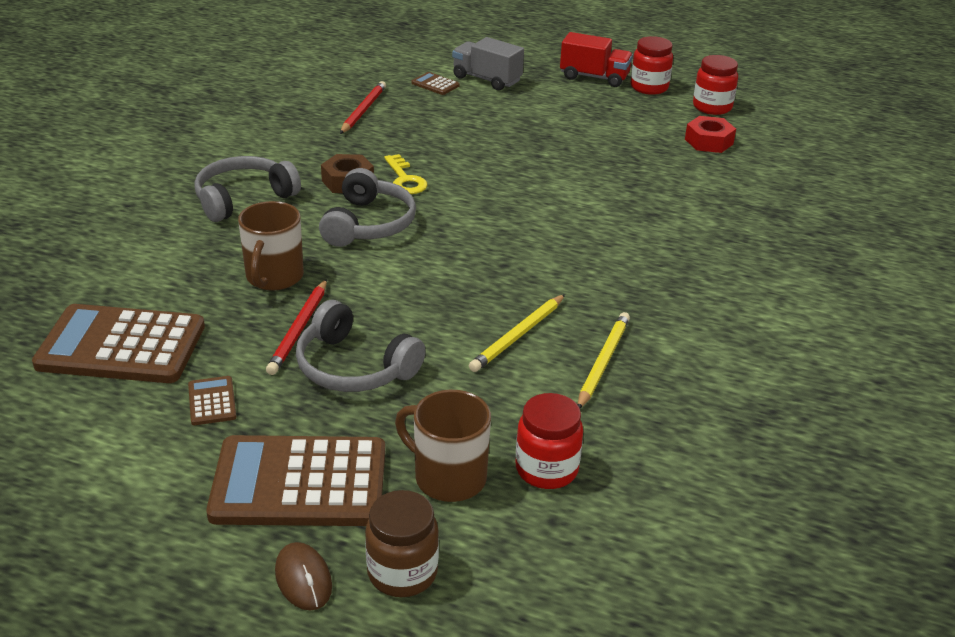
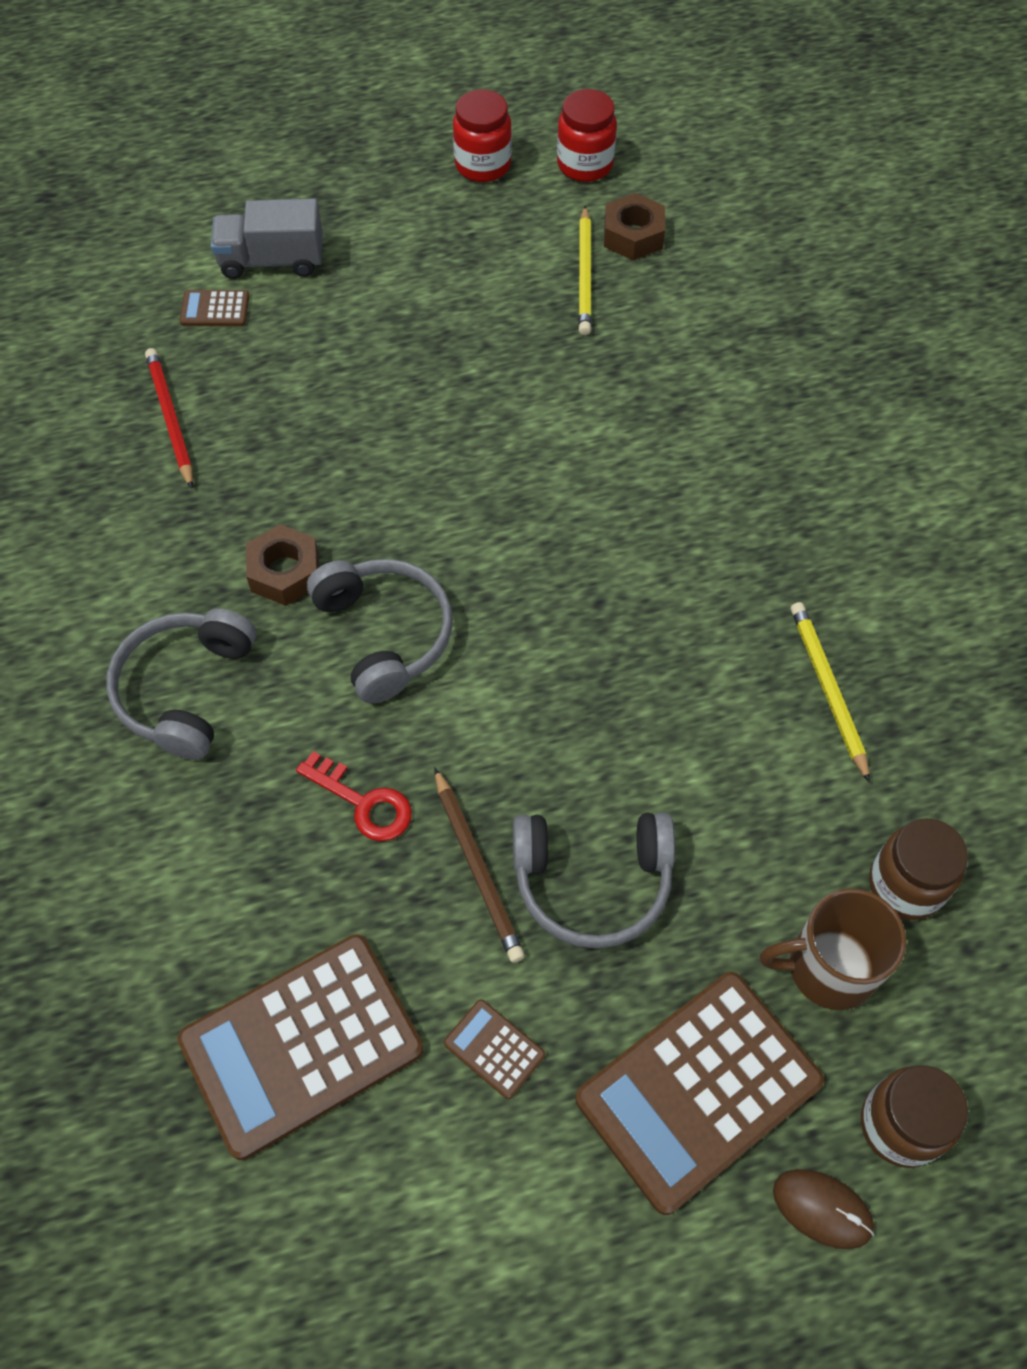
camera: 35 degrees left, 25 degrees up
(274, 277) = (363, 802): brown mug -> red key
(299, 329) = (477, 867): red pencil -> brown pencil
(405, 179) = (351, 523): yellow key -> none
(518, 335) = (713, 708): yellow pencil -> yellow pencil (584, 274)
(546, 469) = (905, 885): red jar -> brown jar
(594, 77) = (401, 181): red truck -> none
(708, 141) = (633, 235): red nut -> brown nut

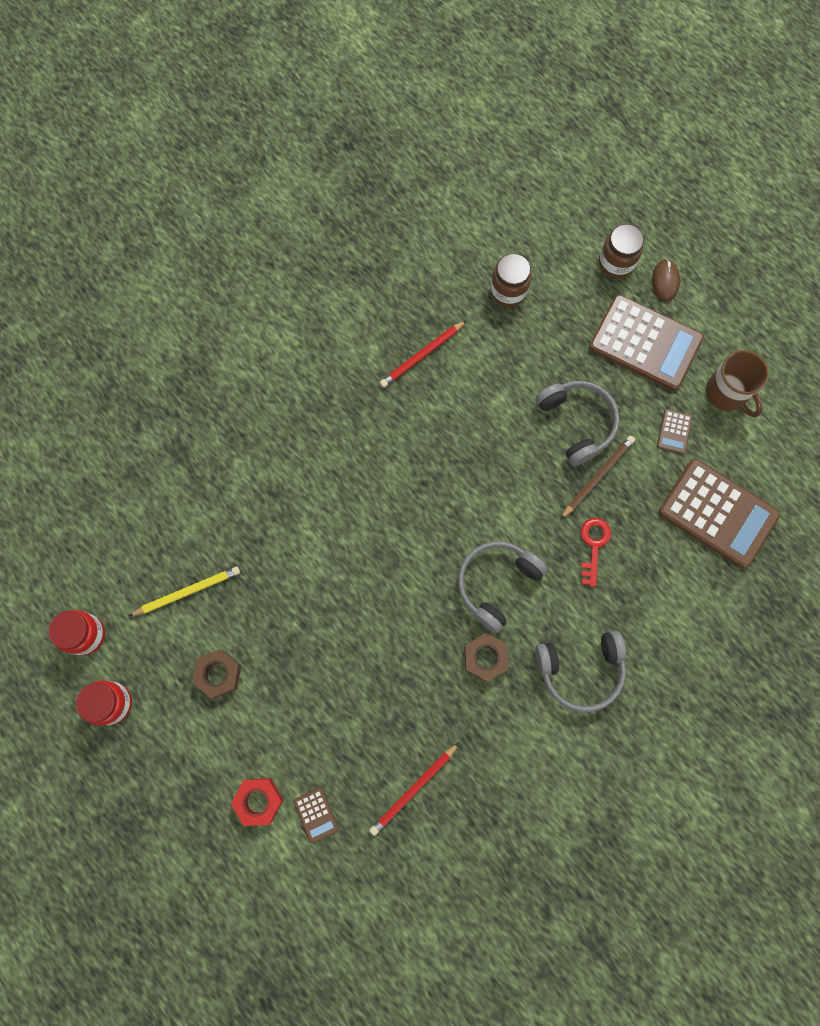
camera: 115 degrees left, 15 degrees up
(272, 260) = (258, 800): grey truck -> red nut
(633, 235) = (140, 576): brown nut -> brown nut (218, 674)
(828, 690) = (422, 355): yellow pencil -> red pencil
(829, 967) = (564, 310): brown mug -> brown mug (727, 393)

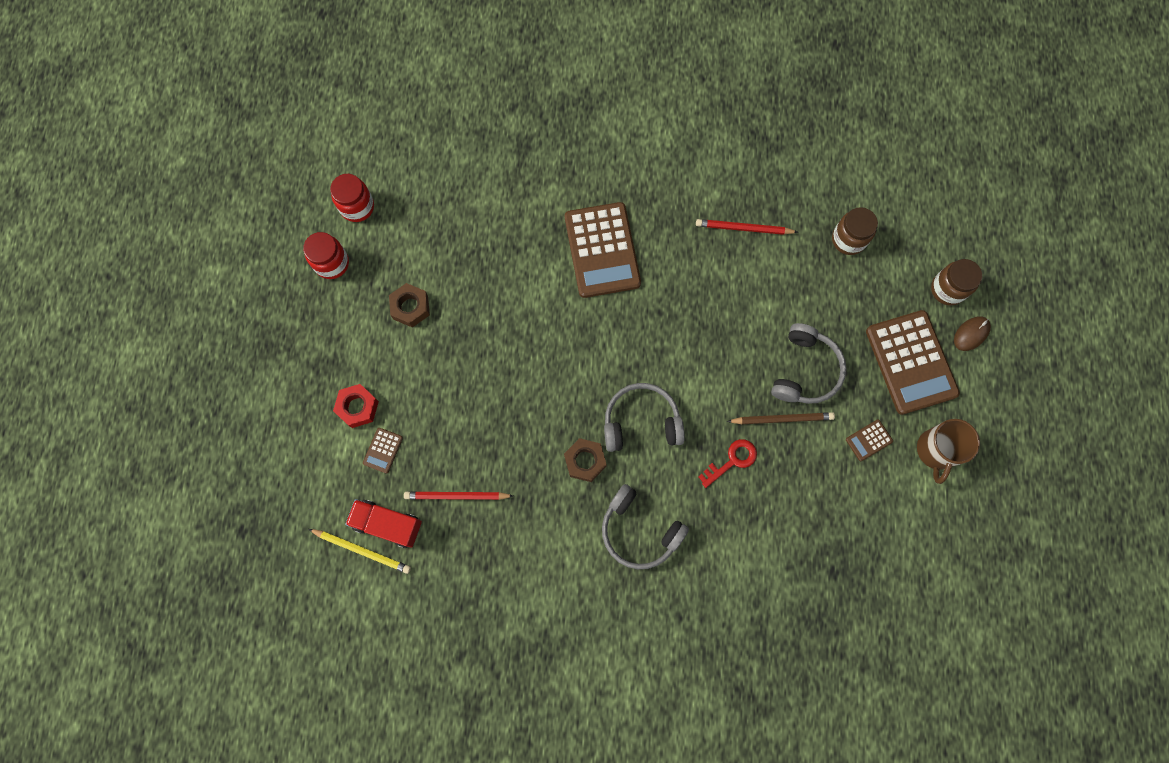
camera: 45 degrees right, 0 degrees up
(187, 592) = (442, 239): yellow pencil -> yellow pencil (362, 550)
(381, 870) = (387, 524): none -> red truck
(717, 513) = (842, 523): brown calculator -> brown calculator (602, 250)

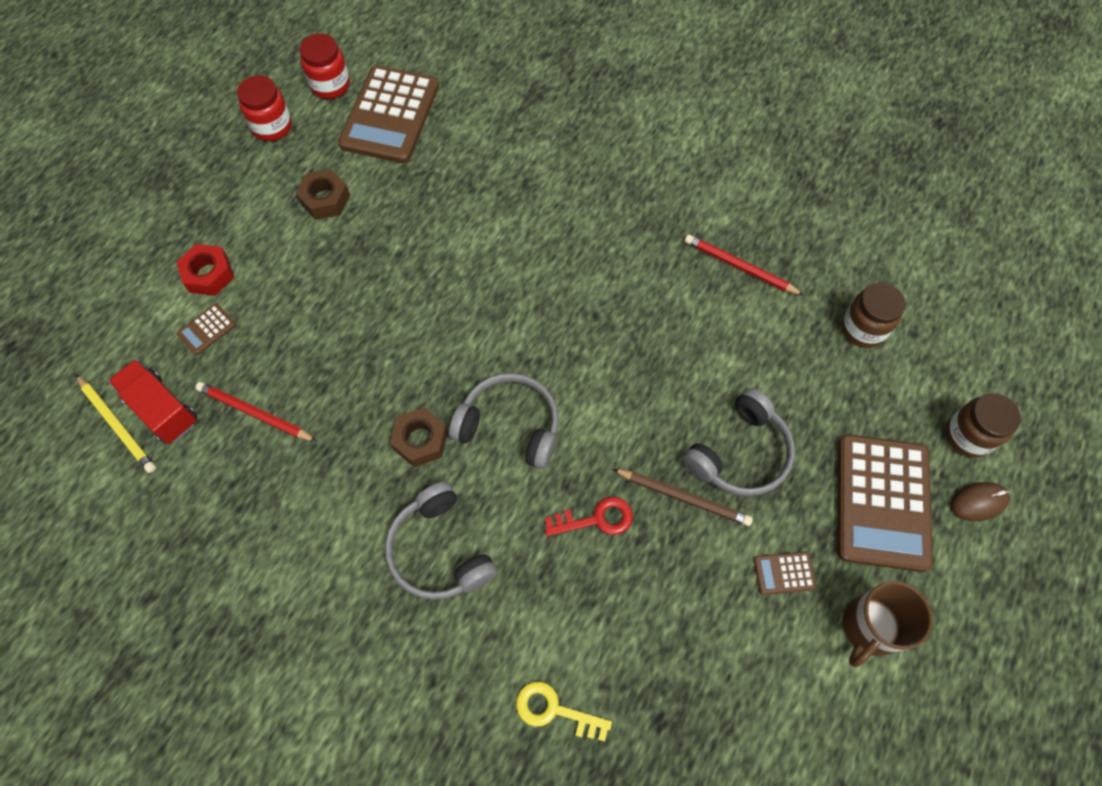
camera: 25 degrees right, 10 degrees down
(602, 250) = (564, 225): brown calculator -> brown calculator (390, 115)
(766, 597) = (554, 710): none -> yellow key

